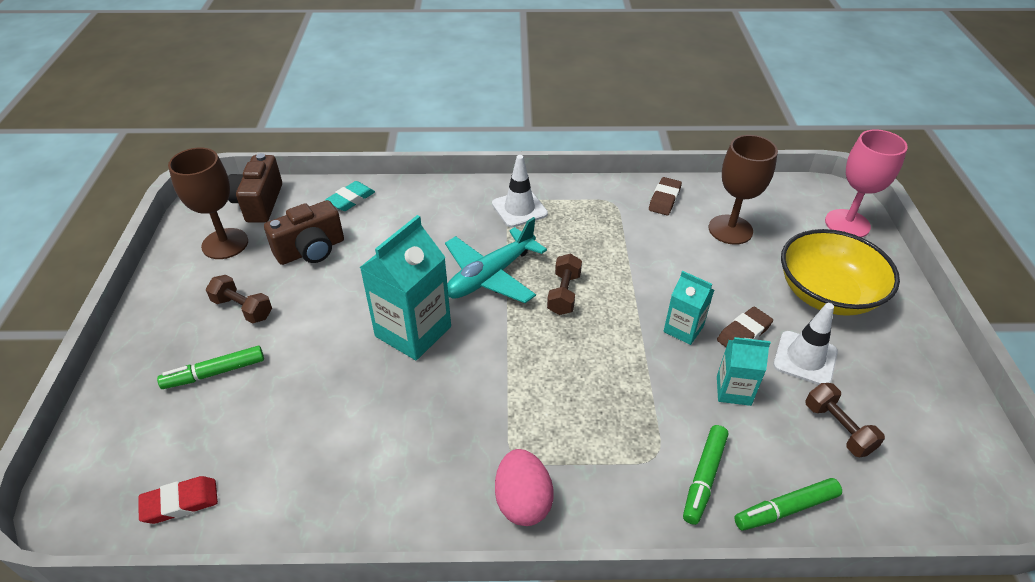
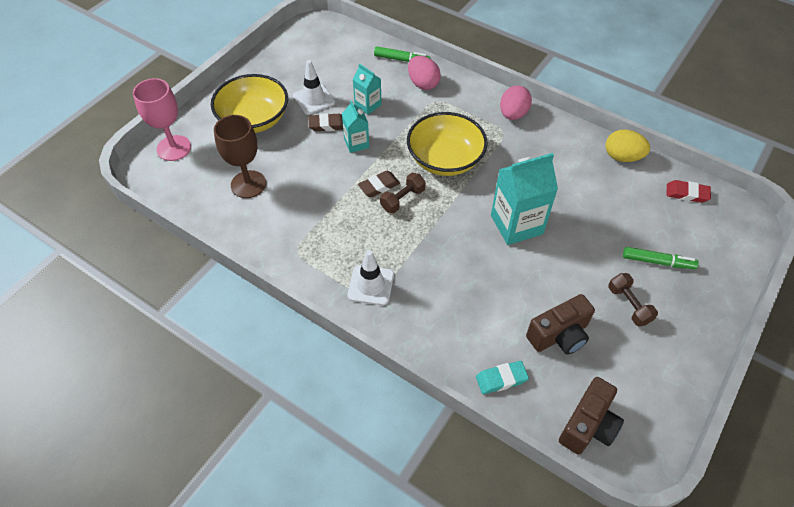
camera: 145 degrees left, 10 degrees up
(225, 244) = (631, 385): brown goblet -> none
(304, 517) = (622, 157): none -> yellow egg
(311, 250) = (559, 335): brown camera -> brown camera turned 150 degrees clockwise
(490, 276) = (439, 237): turquoise plane -> none
(559, 367) = (445, 159): none -> yellow bowl
(664, 199) = (258, 232): brown eraser -> brown eraser (379, 186)
(704, 478) = (423, 84): green marker -> pink egg
(838, 428) = (341, 70): brown dumbbell -> none

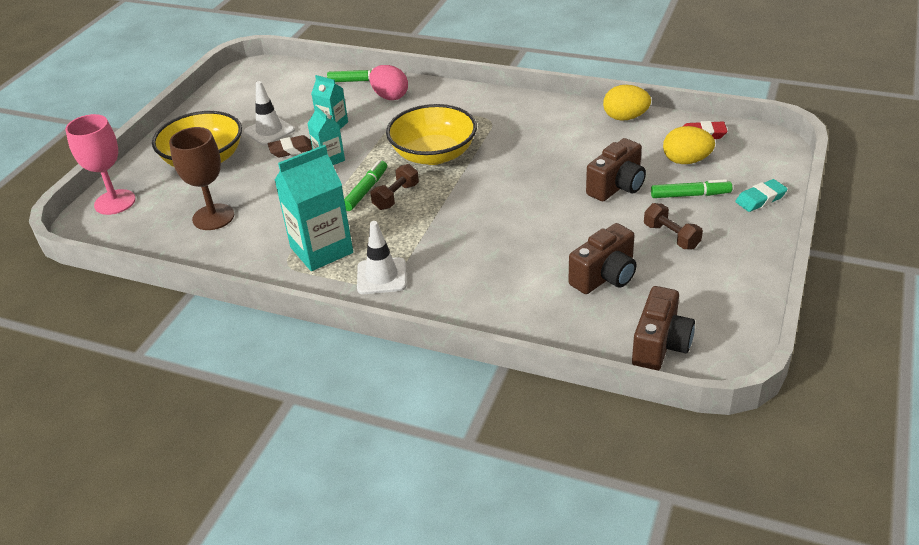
camera: 10 degrees left, 15 degrees down
(379, 186) = (366, 190): brown eraser -> green marker
(501, 379) = (553, 326): turquoise eraser -> turquoise eraser (760, 199)
(513, 114) = (497, 104): pink egg -> none
(516, 224) = (529, 194): turquoise carton -> turquoise carton (321, 250)
(595, 235) = (617, 186): none -> brown camera
(664, 221) = (686, 161): none -> yellow egg

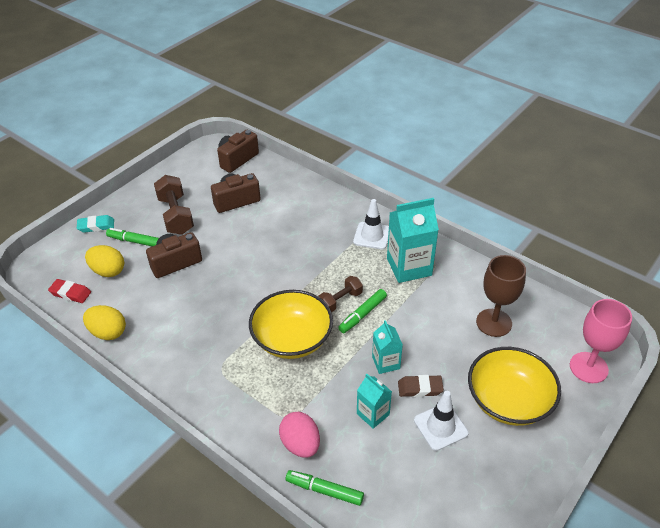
camera: 165 degrees left, 5 degrees up
(671, 236) = (175, 215): brown dumbbell -> brown dumbbell, size x1.63

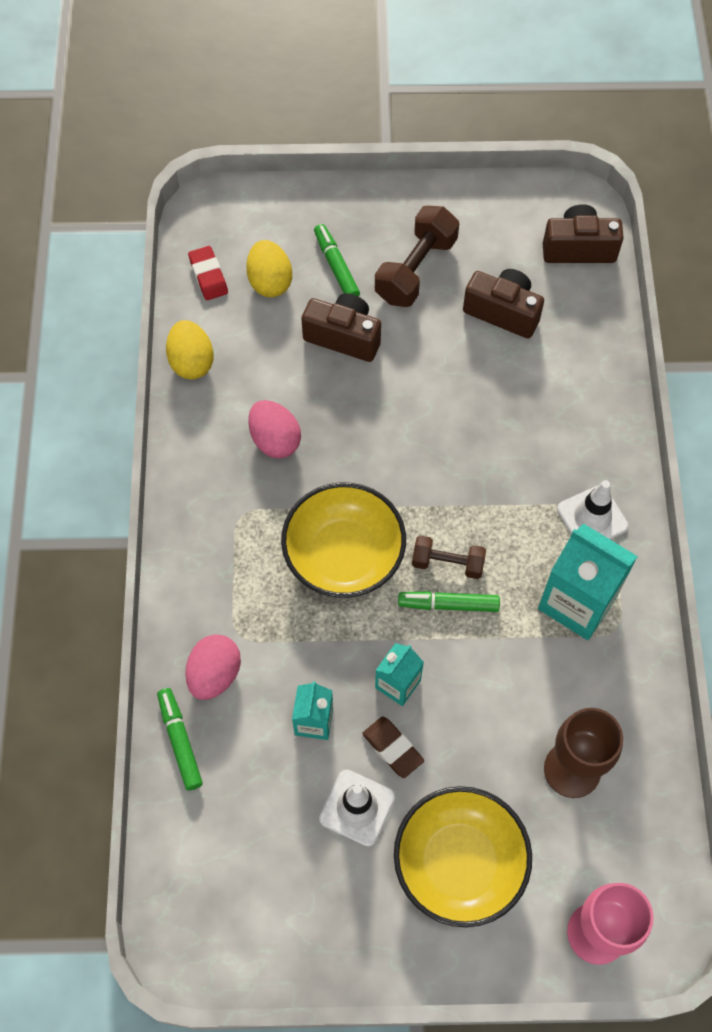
camera: 50 degrees right, 20 degrees up
(96, 226) = (321, 205): turquoise eraser -> none
(196, 326) = (275, 440): none -> pink egg

